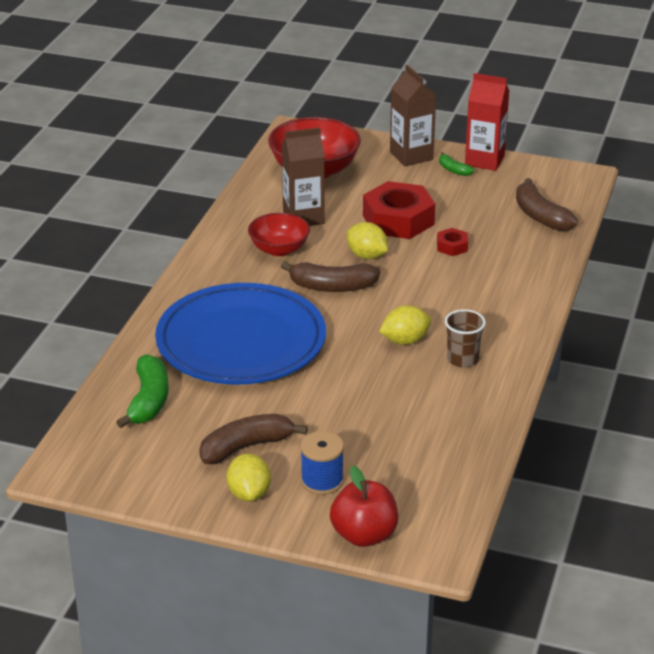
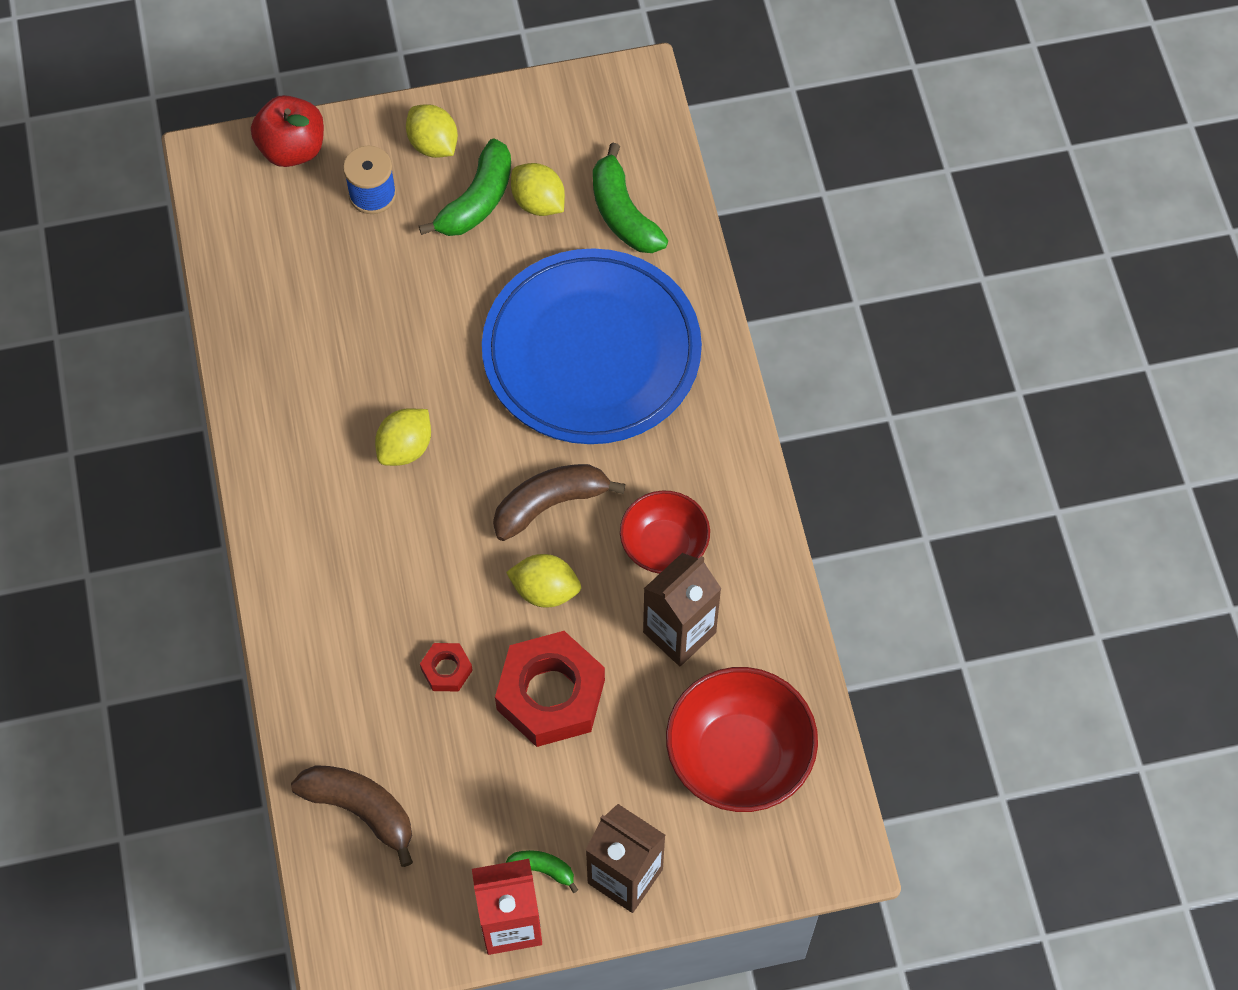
camera: 150 degrees right, 30 degrees up
(202, 429) = (538, 202): none -> yellow lemon
(246, 447) = (477, 200): brown banana -> green banana
(462, 359) = (321, 448): brown cup -> none

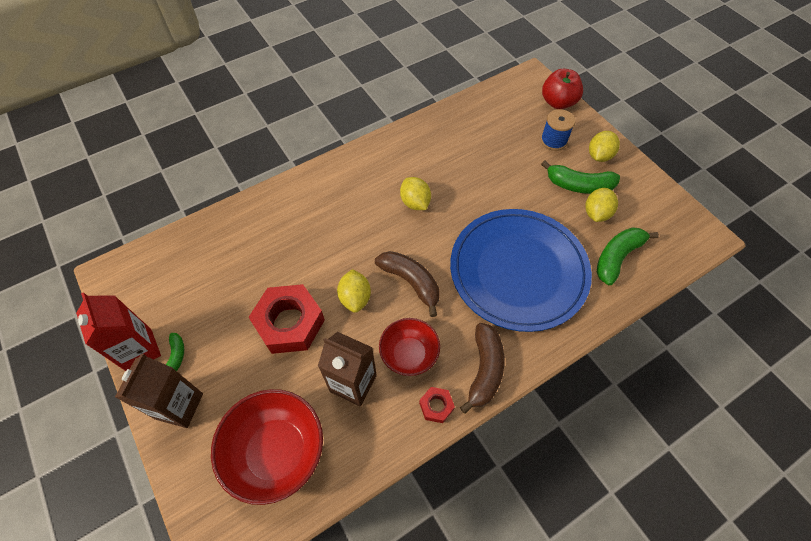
camera: 70 degrees right, 5 degrees down
(360, 809) = (197, 252): brown banana -> brown banana (484, 370)
(405, 448) = (415, 202): yellow lemon -> yellow lemon turned 45 degrees clockwise
(446, 670) = (290, 265): red nut -> red nut (436, 406)

